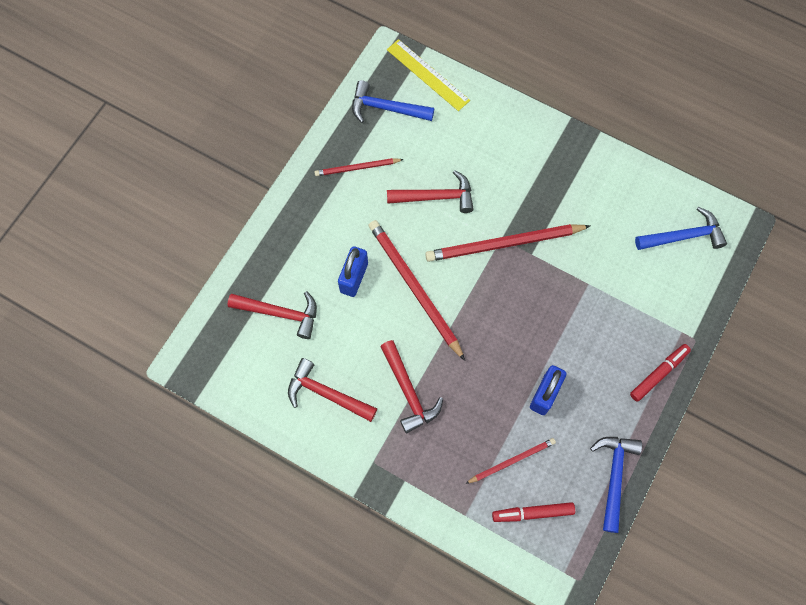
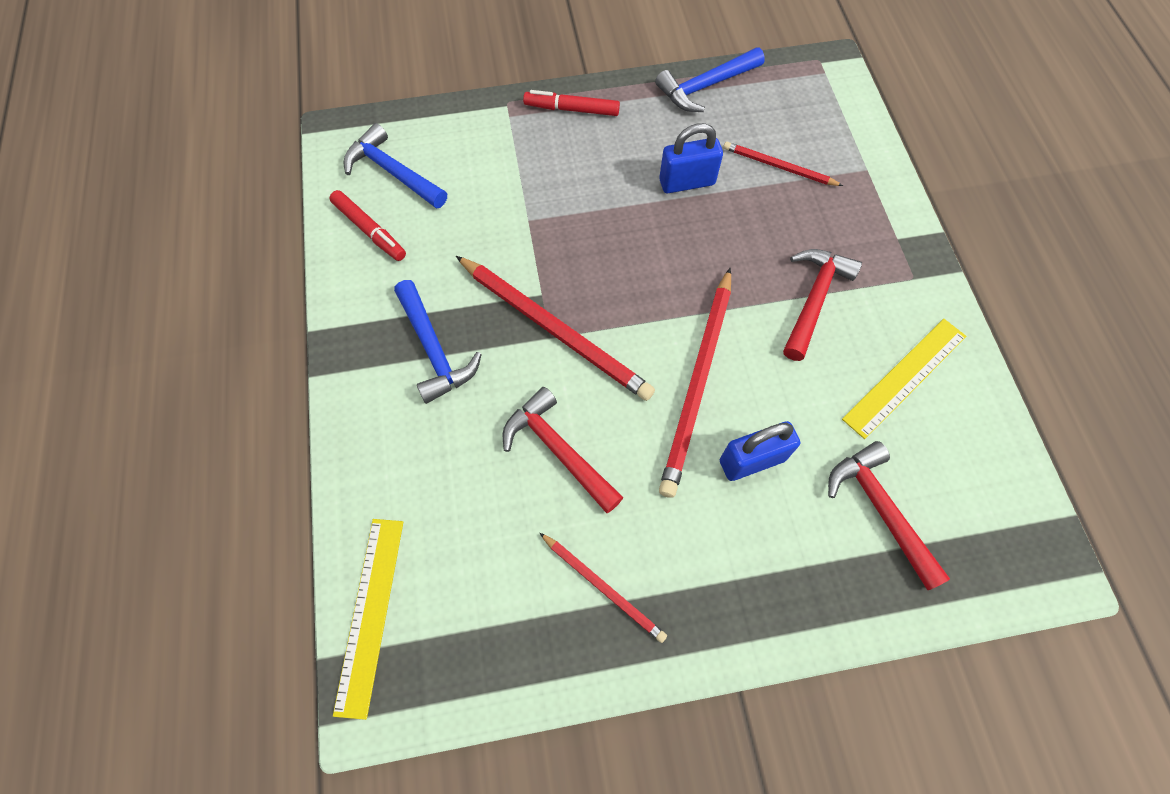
camera: 130 degrees left, 5 degrees down
(327, 394) = (904, 377): red hammer -> yellow ruler
(386, 108) = (474, 627): blue hammer -> blue hammer (434, 349)
(532, 513) = (804, 122): red marker -> red marker (369, 230)

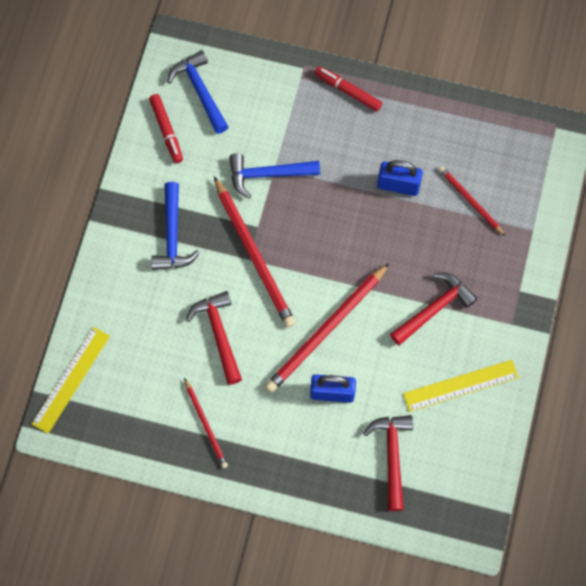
camera: 25 degrees right, 5 degrees up
(706, 86) = (456, 112): blue hammer -> blue hammer (268, 174)

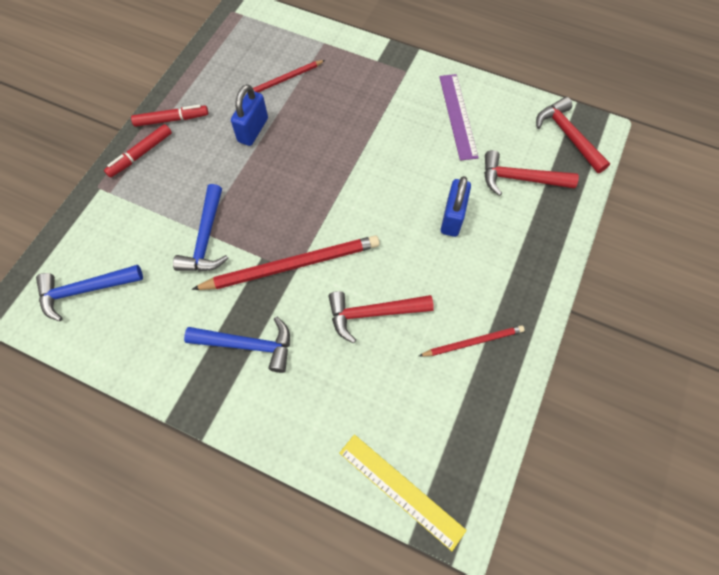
camera: 80 degrees left, 5 degrees down
(166, 131) = (119, 333): red marker -> red marker (171, 119)
(326, 330) = (387, 212): red pencil -> none
(434, 309) = (382, 123): red hammer -> red hammer (568, 136)
(460, 385) = (457, 116): yellow ruler -> purple ruler

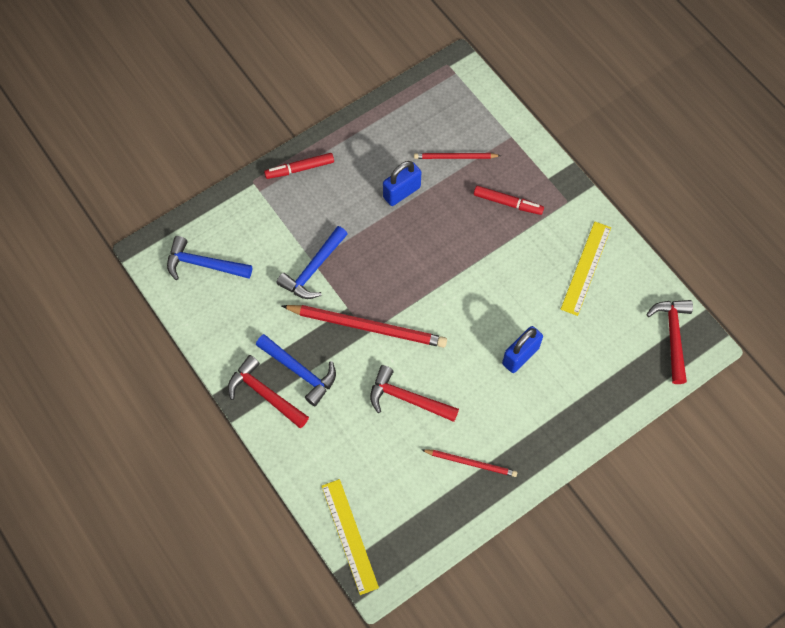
camera: 30 degrees right, 0 degrees up
(171, 119) = (340, 149): red marker -> red marker (507, 203)
(457, 116) = (586, 268): purple ruler -> yellow ruler
(520, 179) = (602, 353): red hammer -> red hammer (265, 394)

